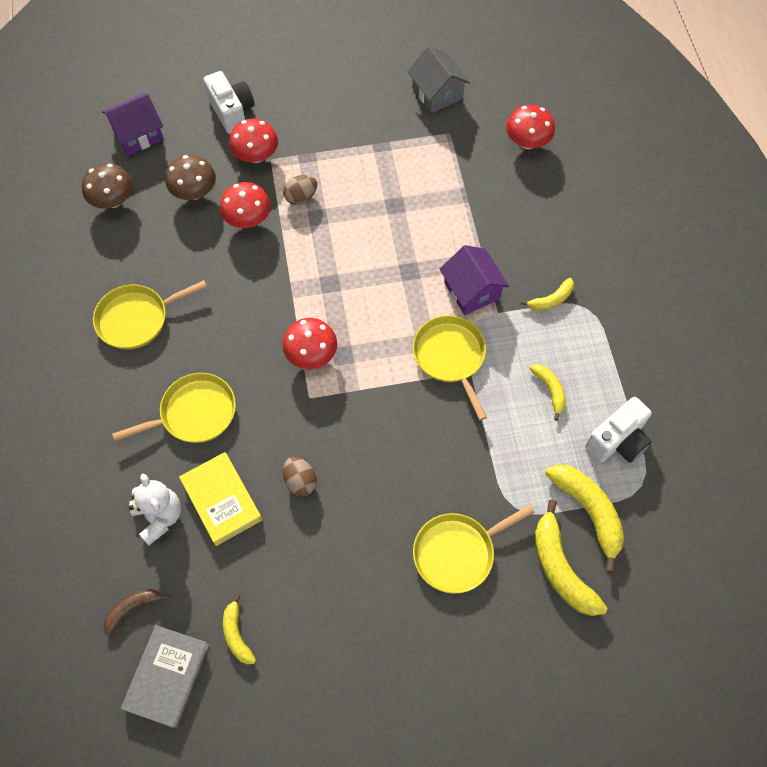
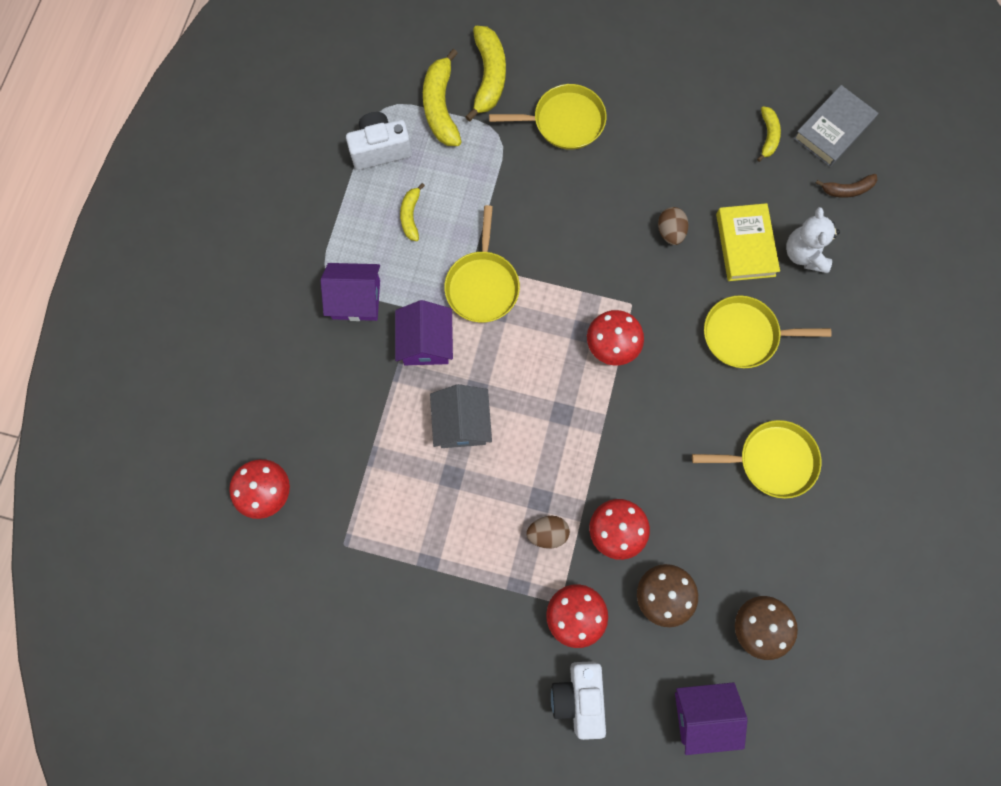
camera: 155 degrees left, 10 degrees up
(437, 93) = (326, 610): grey house -> grey house (462, 423)
(551, 300) = (356, 299): yellow banana -> purple house

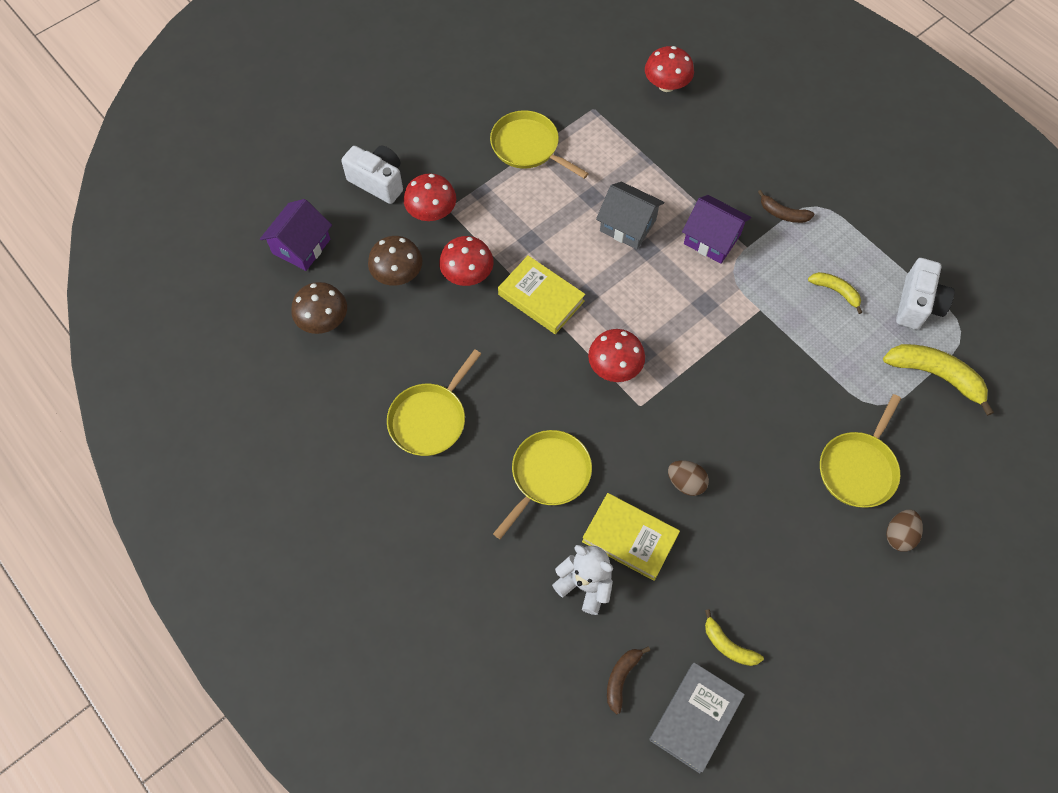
camera: 125 degrees right, 10 degrees down
(356, 299) = (783, 213): purple house -> brown banana
(482, 285) = (735, 306): yellow pan -> yellow pan (528, 146)
(488, 77) = (947, 434): yellow banana -> none
(547, 533) = (502, 230): brown egg -> brown egg (899, 535)
(592, 449) = (541, 298): none -> yellow book
(833, 129) = (695, 718): grey book -> grey book turned 45 degrees clockwise

